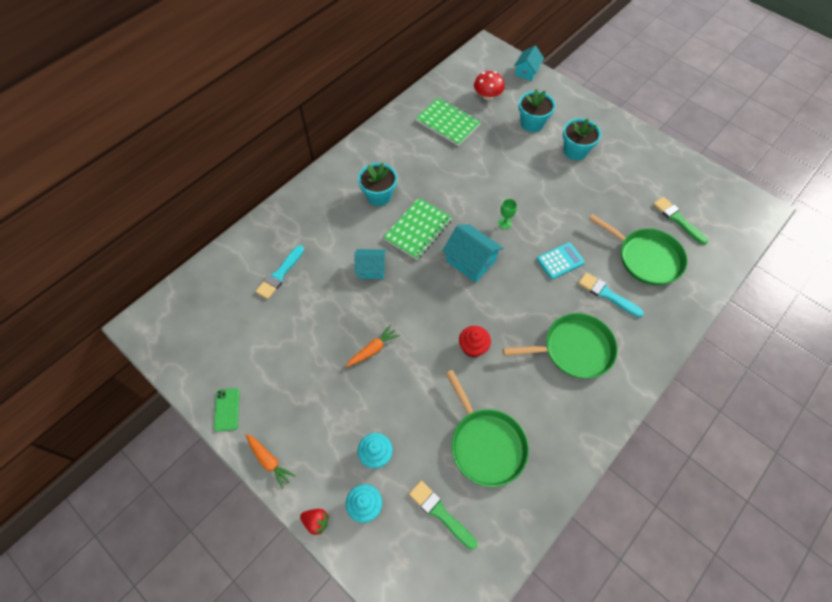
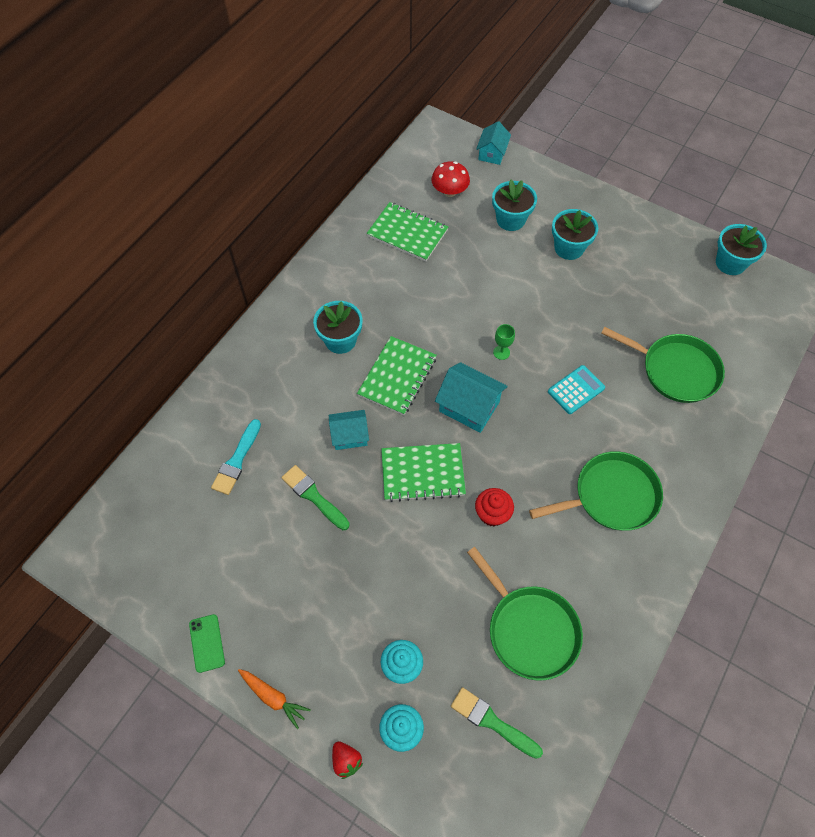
camera: 10 degrees left, 0 degrees up
(316, 521) = (346, 760): red strawberry -> red strawberry turned 45 degrees clockwise
(373, 349) = (372, 537): orange carrot -> none
(423, 306) = (422, 473): none -> green notebook
(607, 294) = (638, 422): turquoise brush -> none
(677, 219) = (704, 317): green brush -> green brush (313, 496)
(707, 180) = (730, 263): none -> turquoise flower pot

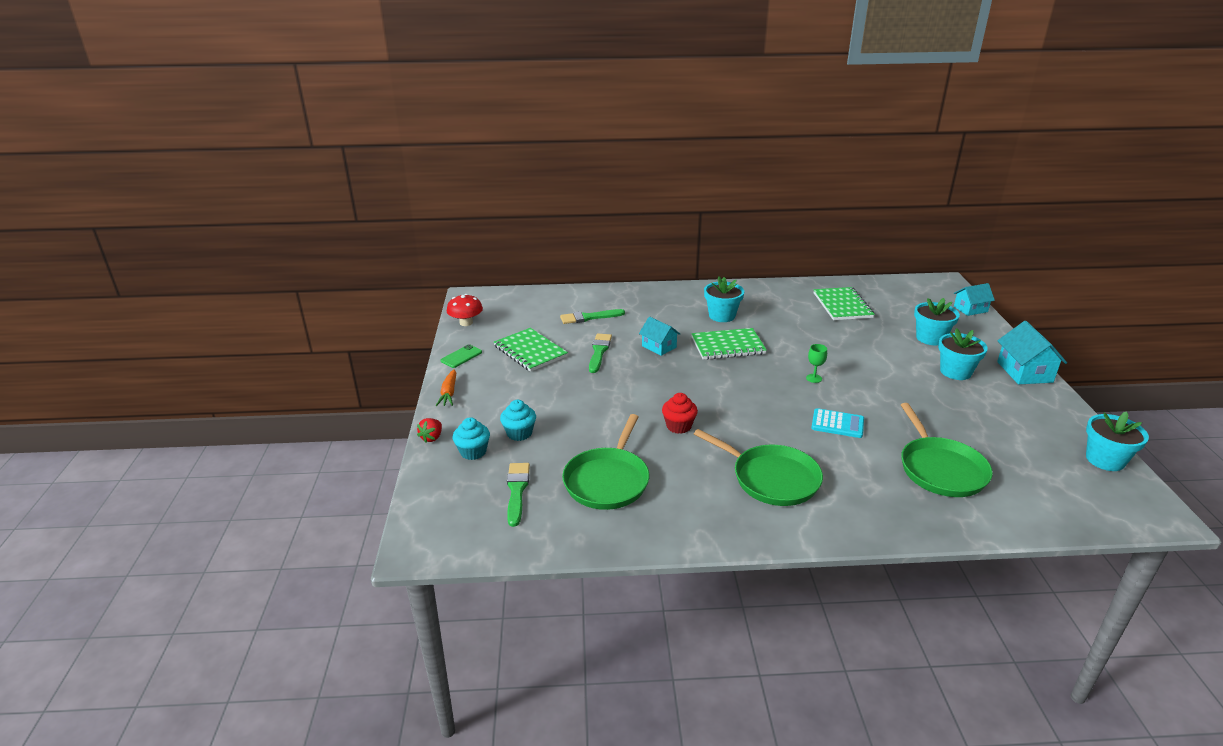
camera: 55 degrees right, 30 degrees down
(237, 460) = (589, 317): turquoise brush -> green brush
(422, 473) = (670, 384): green notebook -> green notebook (530, 351)
(449, 191) = (905, 306): red mushroom -> red mushroom (466, 323)
(469, 406) = (749, 382): turquoise house -> turquoise house (1024, 372)

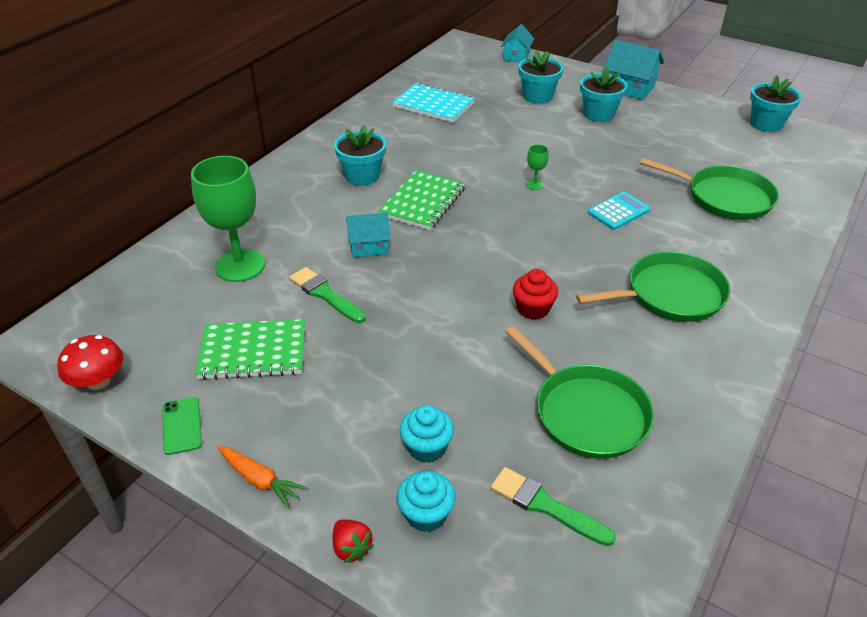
camera: 55 degrees left, 10 degrees up
(589, 317) = (240, 265): green brush -> green goblet
(842, 305) = (433, 105): green notebook -> turquoise notebook

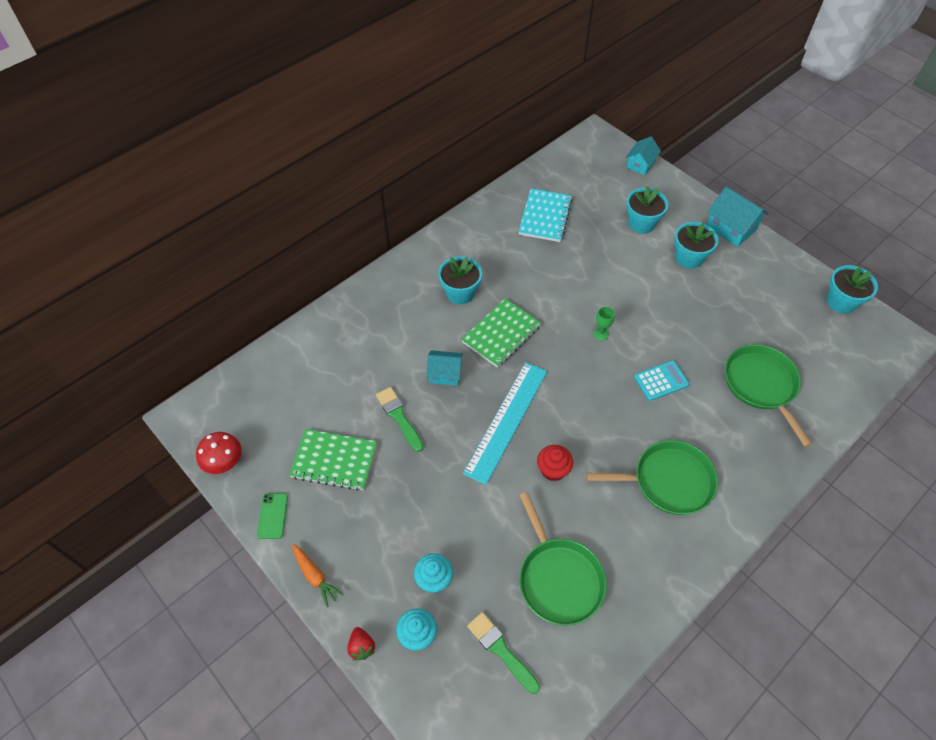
camera: 15 degrees right, 15 degrees up
(240, 265) = (342, 372): green goblet -> none
(433, 105) = (545, 216): turquoise notebook -> turquoise notebook turned 60 degrees clockwise
(459, 275) = (506, 421): none -> turquoise ruler
(725, 197) = (761, 385): green pan -> green pan turned 150 degrees counterclockwise

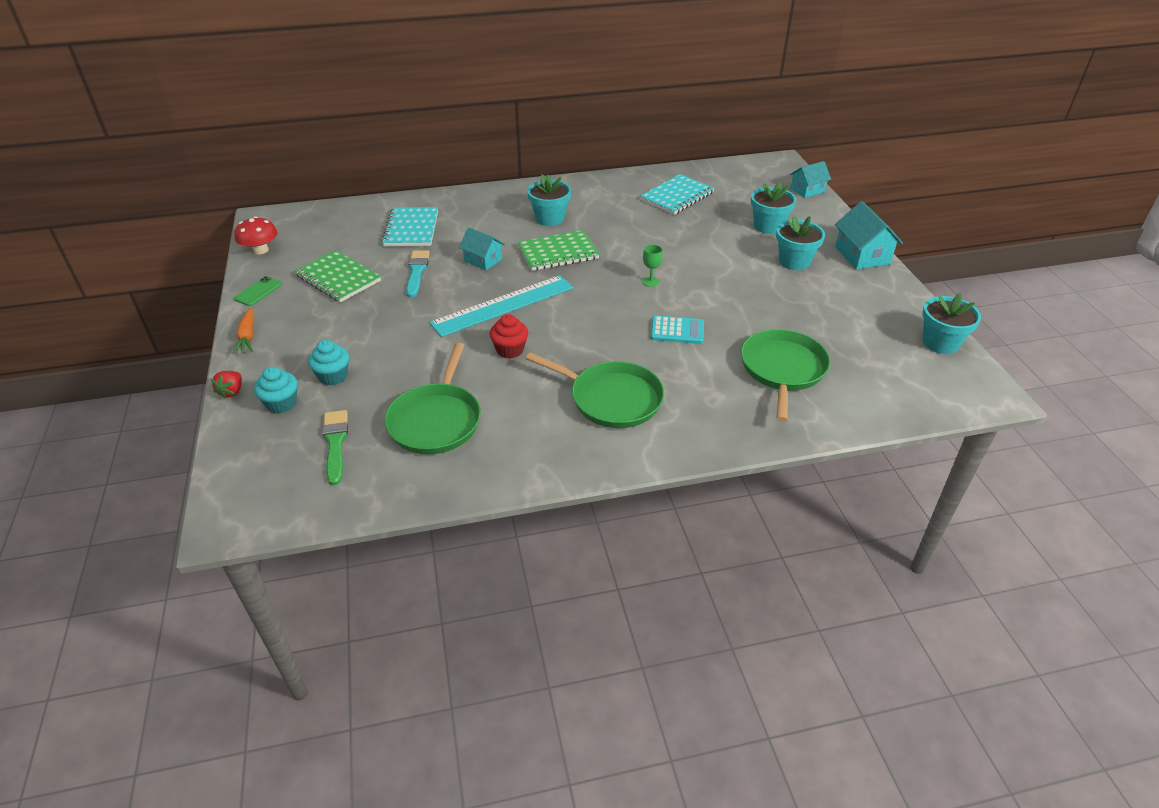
camera: 30 degrees right, 15 degrees down
(347, 364) = (411, 229): none -> turquoise notebook
(399, 417) = (417, 272): green brush -> turquoise brush

